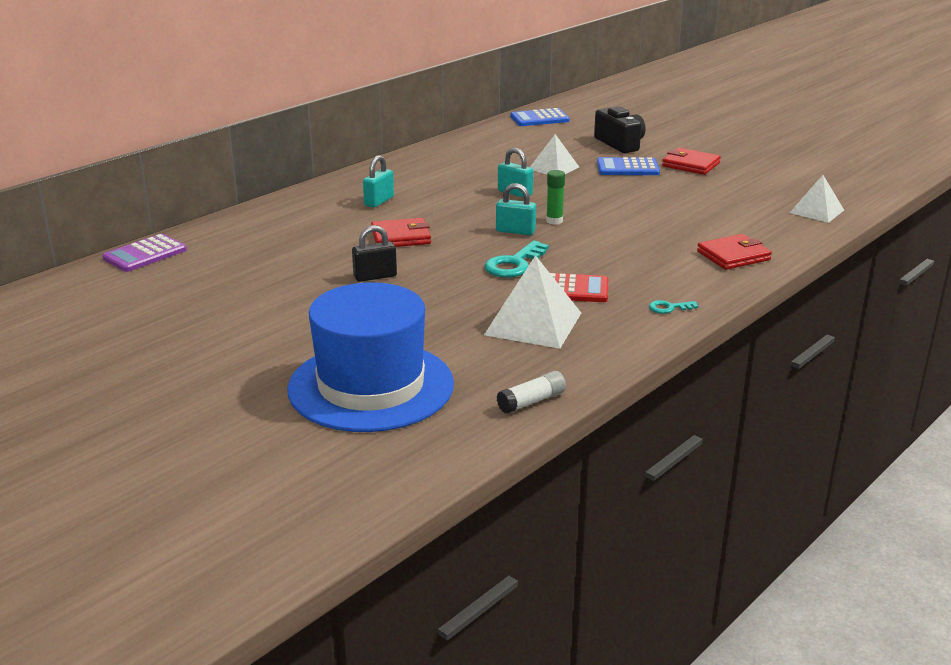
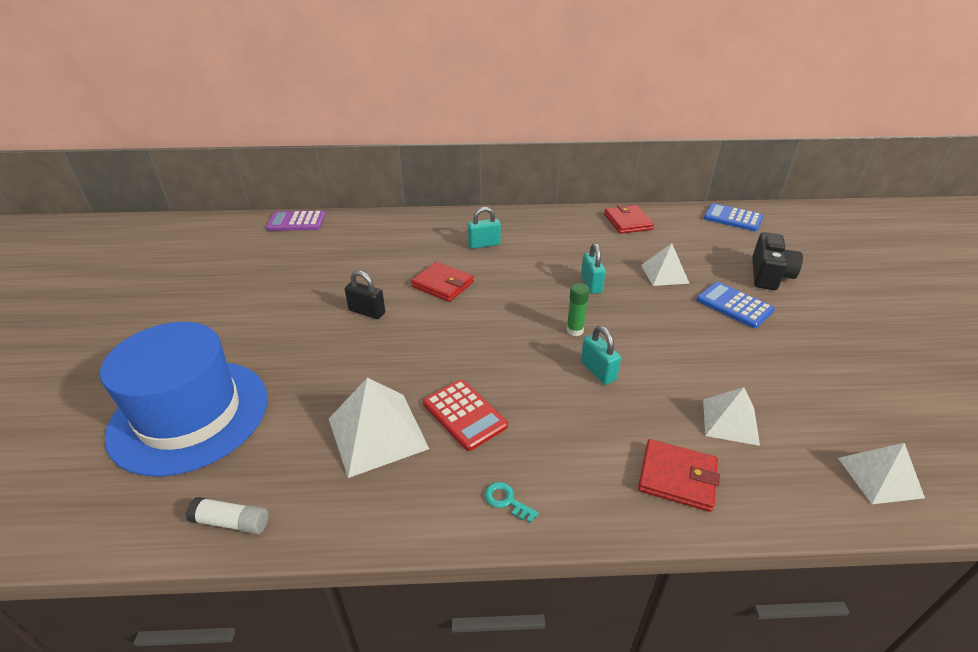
camera: 45 degrees right, 10 degrees up
(514, 264) = (470, 358): turquoise key -> none
(515, 231) = (527, 324): turquoise padlock -> turquoise padlock (598, 371)
(690, 165) = (809, 332): red wallet -> red wallet (627, 222)
(718, 222) = (730, 421): none -> white pyramid

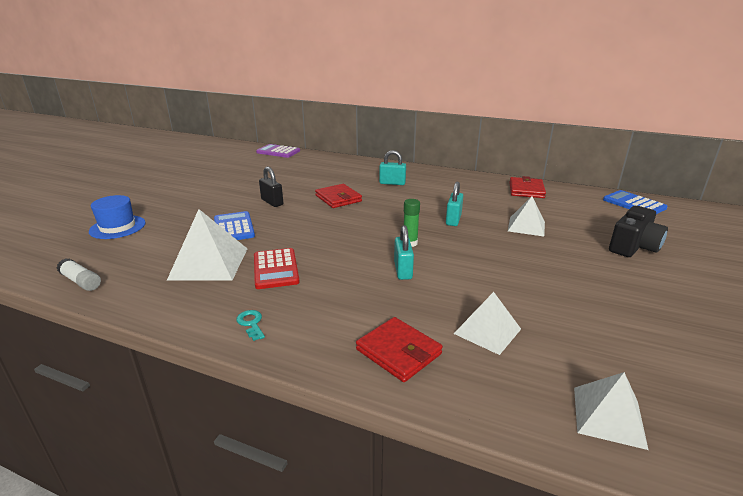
camera: 25 degrees right, 10 degrees down
(190, 415) = (117, 227): blue hat -> blue hat, size x0.50
(734, 305) = (574, 259): blue calculator -> blue calculator (234, 227)

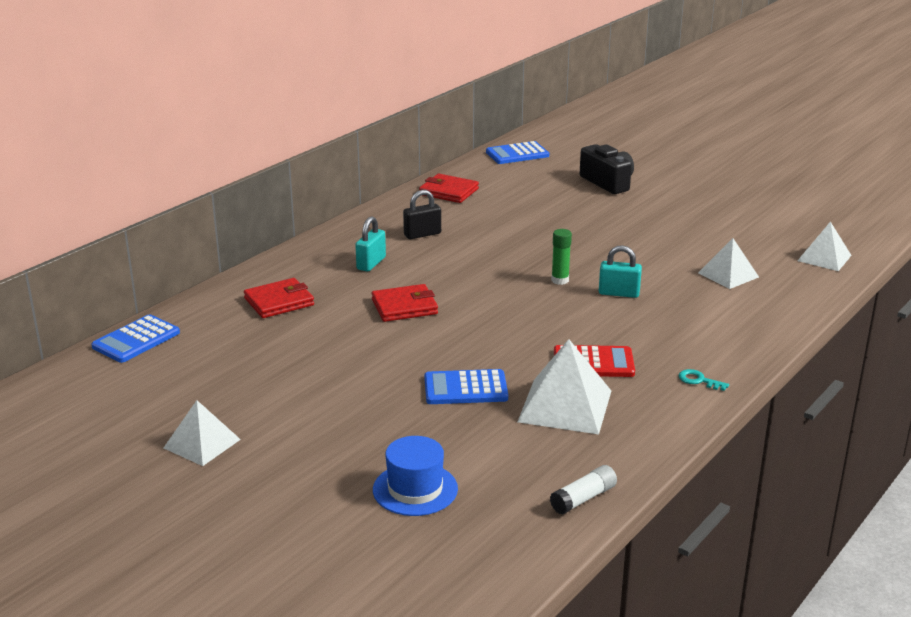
camera: 75 degrees left, 0 degrees up
(251, 323) = (698, 380): turquoise key -> turquoise key turned 45 degrees clockwise
(272, 202) = (388, 356): black padlock -> black padlock (422, 234)
(278, 152) = (136, 340): purple calculator -> blue calculator
(398, 352) = (751, 315): red wallet -> red wallet (279, 302)
(453, 220) = (511, 247): turquoise padlock -> none
(526, 226) = (545, 215): white pyramid -> white pyramid (202, 443)

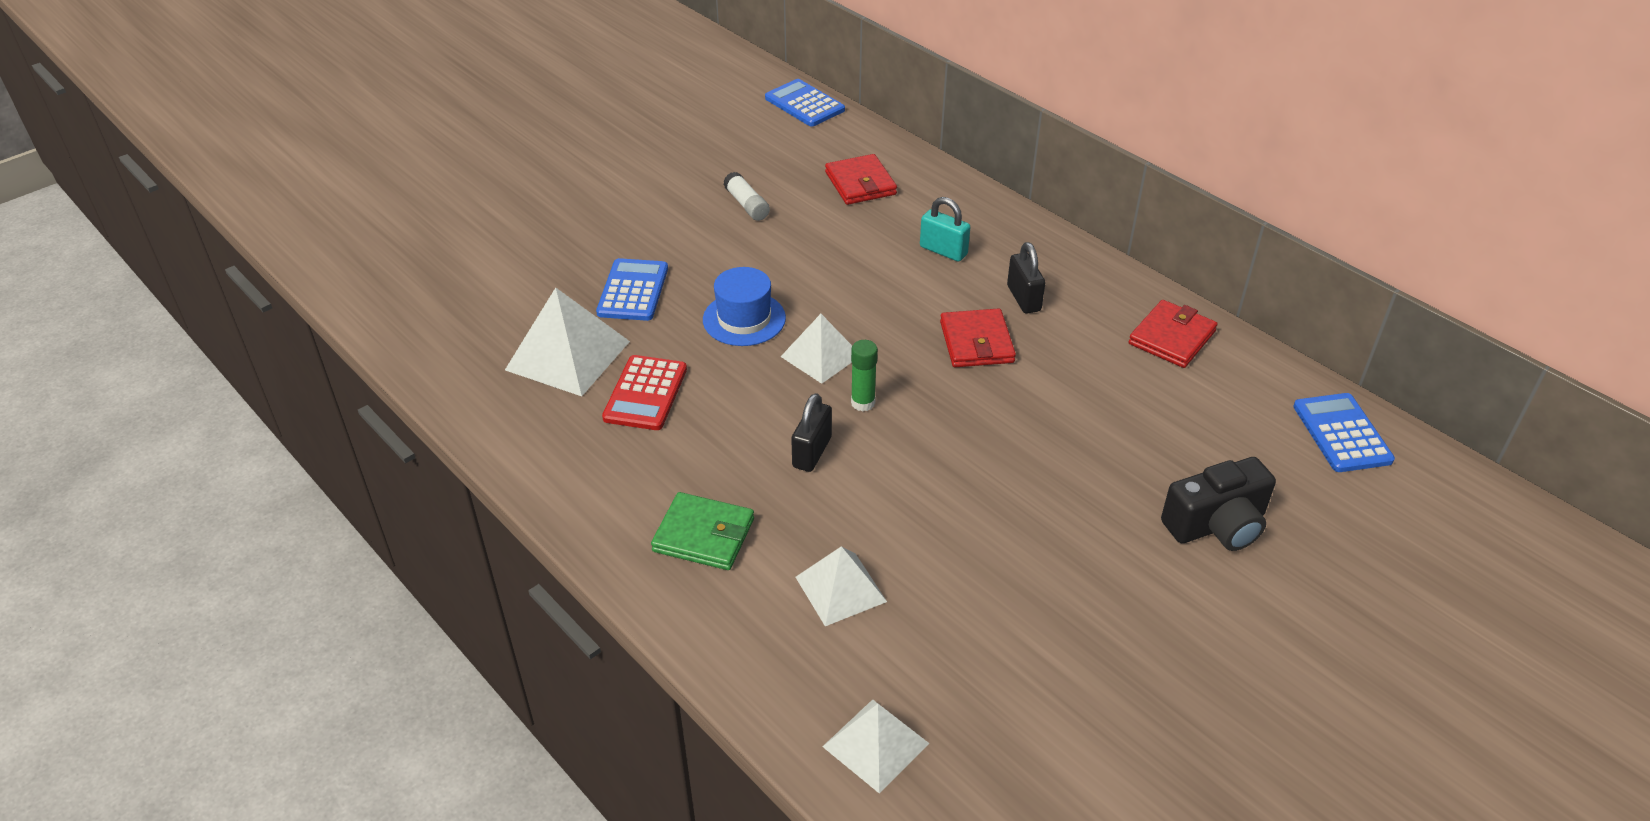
camera: 100 degrees right, 15 degrees up
(202, 443) = (611, 138): white pyramid -> white pyramid (821, 356)
(404, 307) = (825, 266): red wallet -> red wallet (976, 342)
(415, 489) = (482, 243): blue hat -> blue hat (744, 319)
(583, 498) = (408, 340): white glue stick -> white glue stick (747, 205)
(619, 293) = (812, 452): turquoise padlock -> black padlock
(698, 380) = (569, 475): turquoise key -> none
(718, 321) = (704, 535): none -> green wallet

